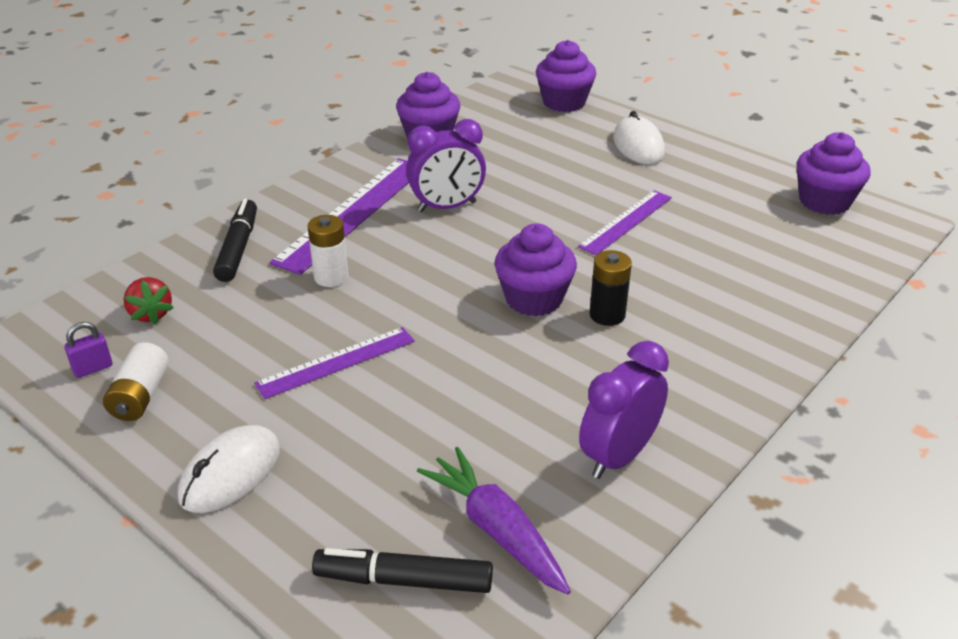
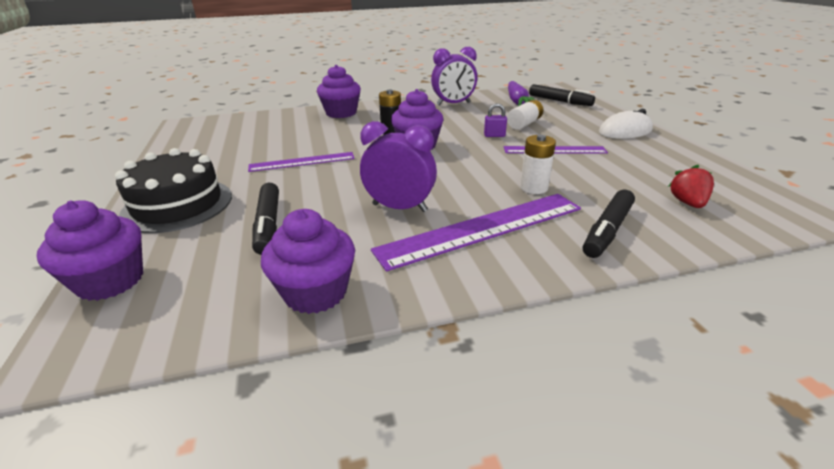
camera: 145 degrees left, 5 degrees down
(93, 368) = (724, 184): purple padlock -> purple padlock (494, 135)
(141, 396) = (682, 164): white battery -> white battery (524, 124)
(533, 158) = (268, 225): none -> black marker
(638, 146) = (178, 205): white mouse -> black cake
(824, 201) = (185, 140): purple cupcake -> purple cupcake (341, 113)

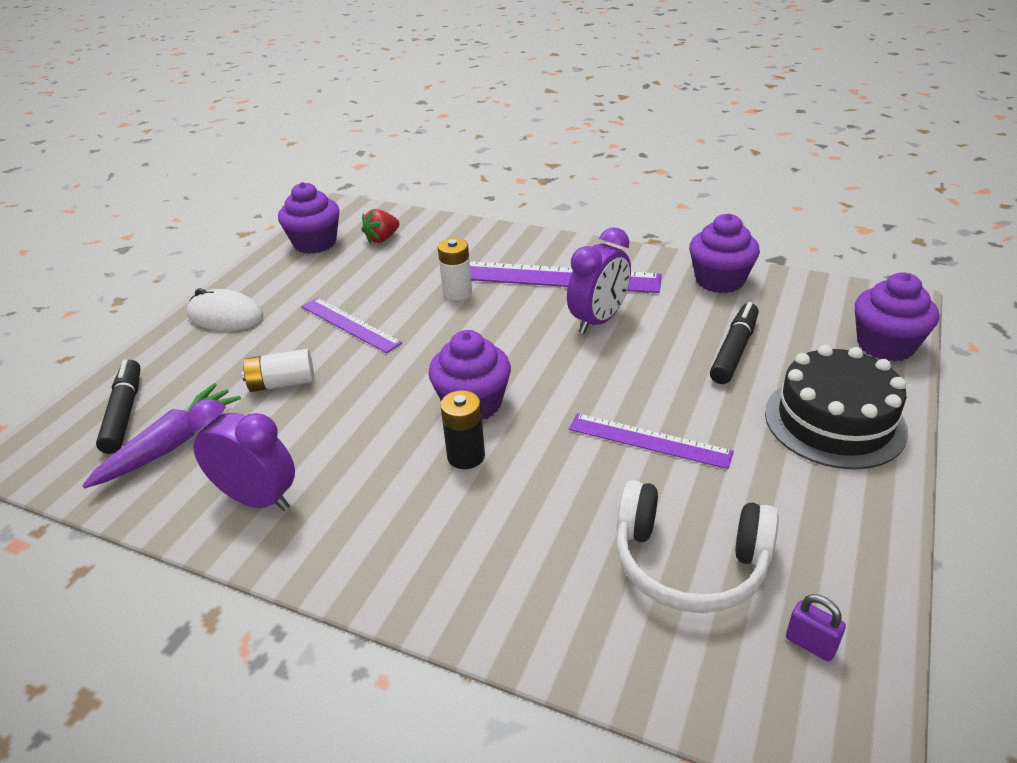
camera: 140 degrees left, 5 degrees up
(257, 137) = (689, 563): none -> white headphones
(341, 113) = (475, 583): purple cupcake -> purple cupcake (315, 243)
(399, 208) = (598, 320): purple clock -> purple clock turned 105 degrees counterclockwise
(494, 135) = (358, 378): purple padlock -> purple padlock (810, 644)
(607, 231) = (476, 245): black marker -> none

